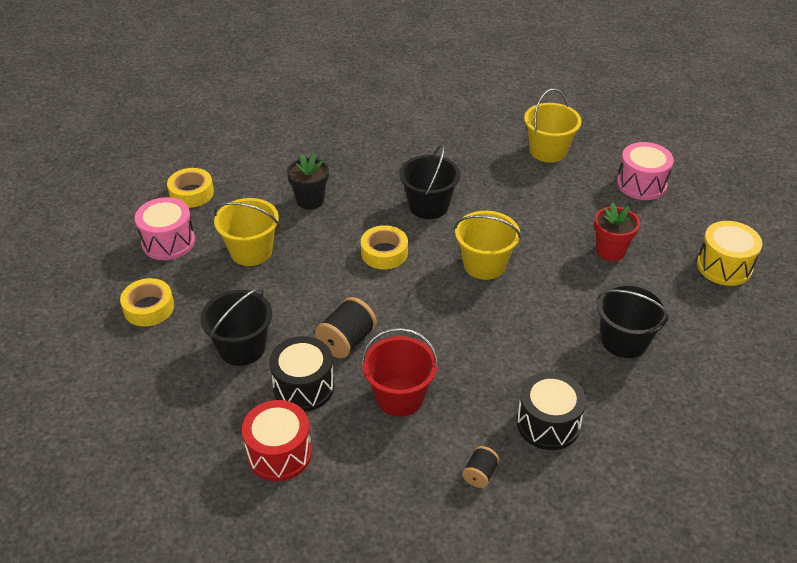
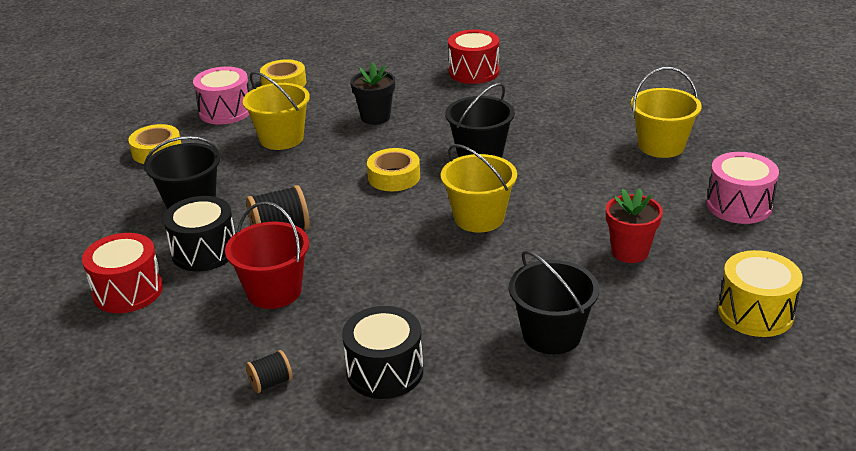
camera: 35 degrees right, 10 degrees down
(346, 127) = (474, 72): none -> red drum

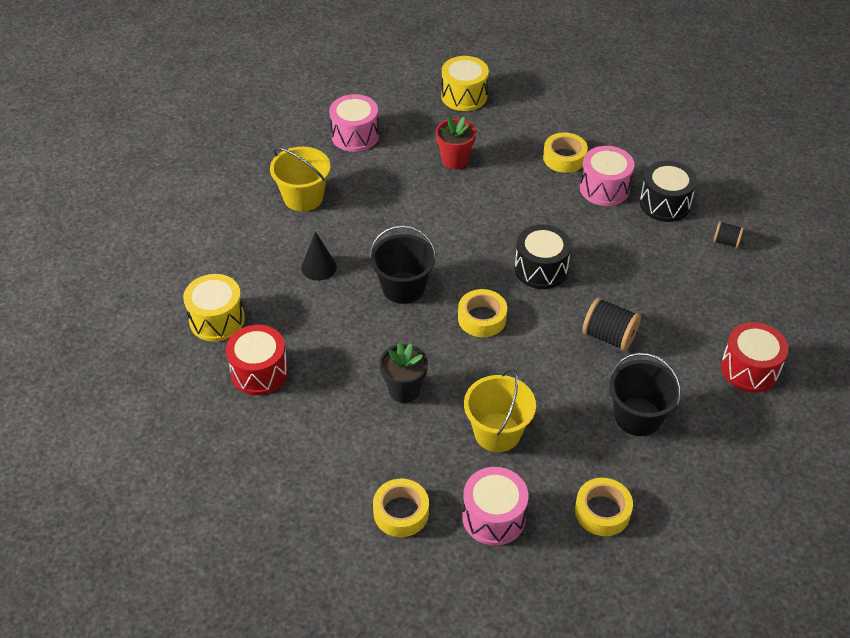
camera: 130 degrees left, 15 degrees up
(204, 251) = (672, 362): black drum -> black drum (541, 269)
(274, 291) = (664, 294): red bucket -> none
(465, 337) = (604, 188): none -> pink drum
(479, 218) = (487, 243): yellow bucket -> none
(548, 71) = (217, 320): none -> yellow drum
(551, 334) = (564, 158): black bucket -> yellow tape
(555, 125) = (319, 267): none -> black cone

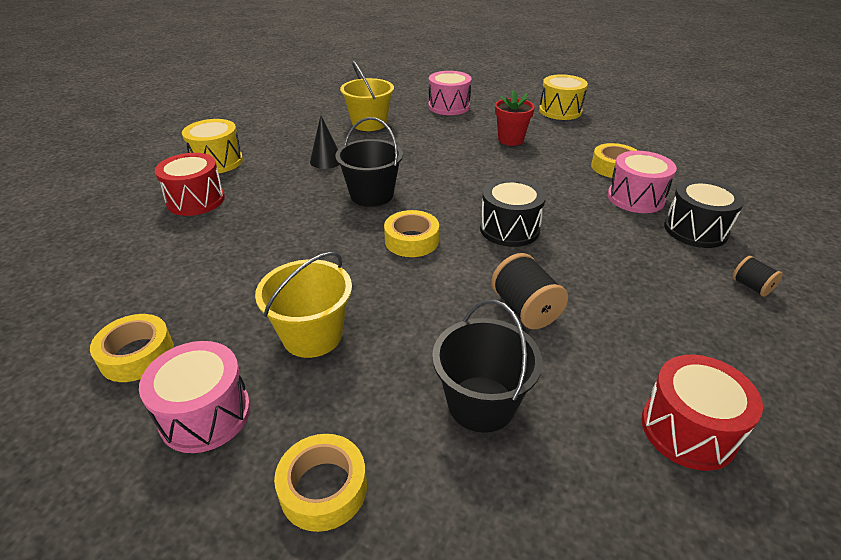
camera: 35 degrees right, 10 degrees down
(404, 390) = (278, 260): black flower pot -> none

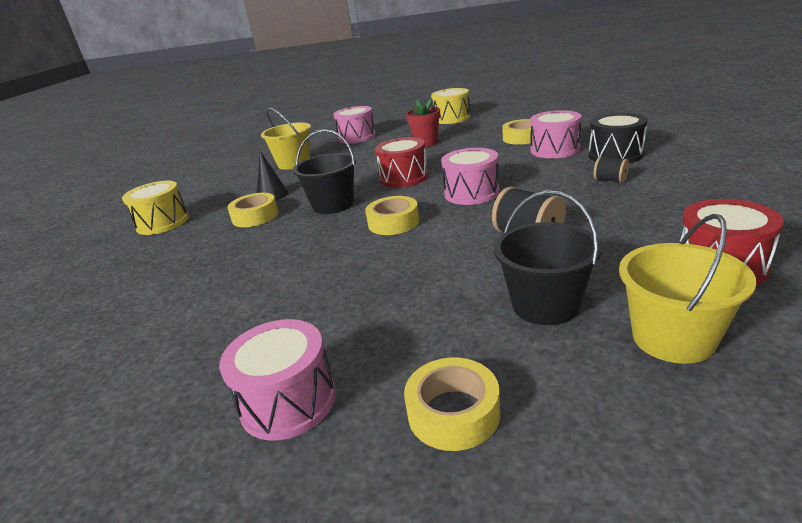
camera: 15 degrees left, 10 degrees down
(137, 355) = (177, 382): yellow tape -> yellow tape (255, 216)
(196, 200) = (159, 254): red drum -> red drum (404, 178)
(312, 335) = (352, 310): yellow bucket -> yellow bucket (673, 338)
(509, 229) = (471, 193): black drum -> pink drum
(751, 286) = (684, 174): black spool -> black spool (610, 180)

